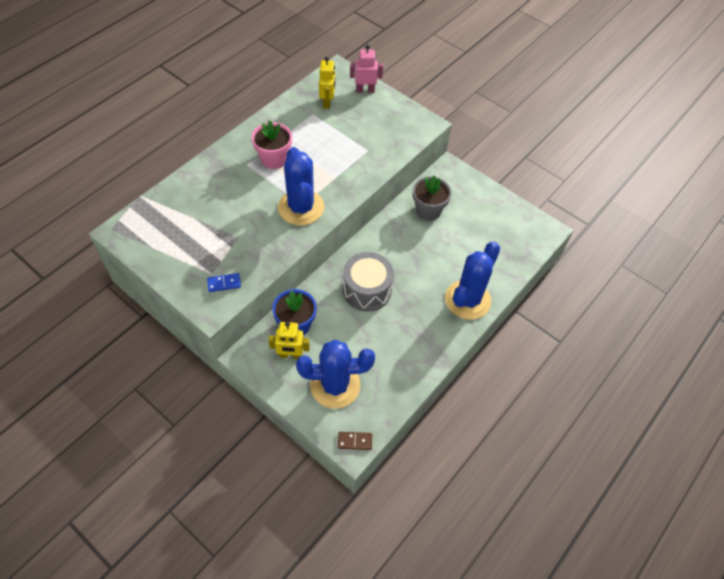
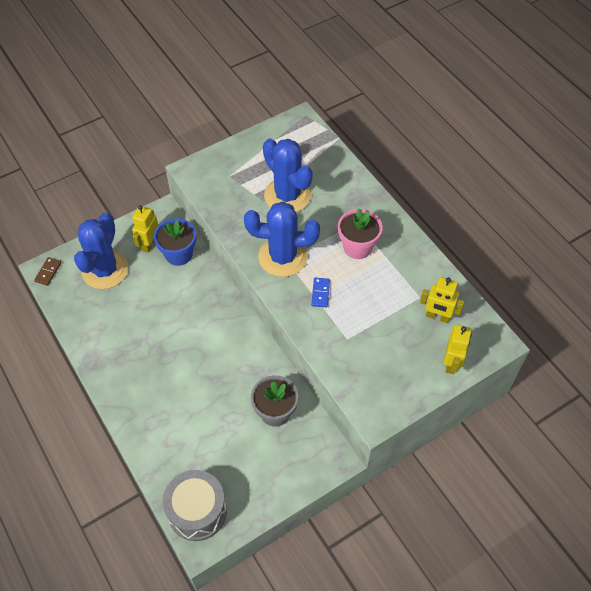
camera: 110 degrees right, 0 degrees up
(224, 283) = (215, 183): blue domino -> blue domino (320, 293)
(365, 90) = (451, 363): pink robot -> yellow robot
(367, 290) = (193, 321): grey drum -> grey drum (197, 511)
(467, 300) = (143, 411): blue cactus -> blue cactus (287, 195)

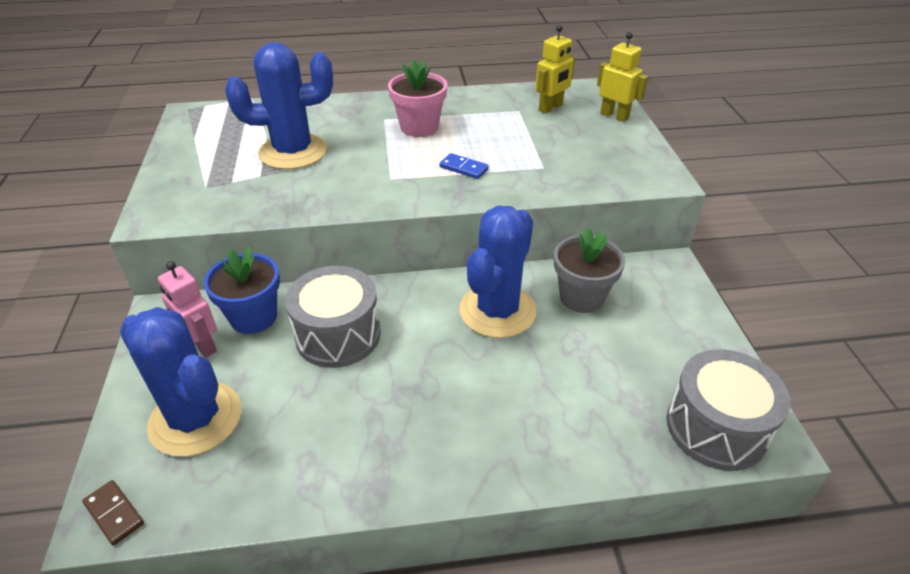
camera: 65 degrees left, 15 degrees down
(149, 244) = (202, 345): yellow robot -> pink robot
(184, 299) = (338, 335): none -> grey drum
(283, 257) = (384, 180): blue cactus -> blue cactus (497, 311)

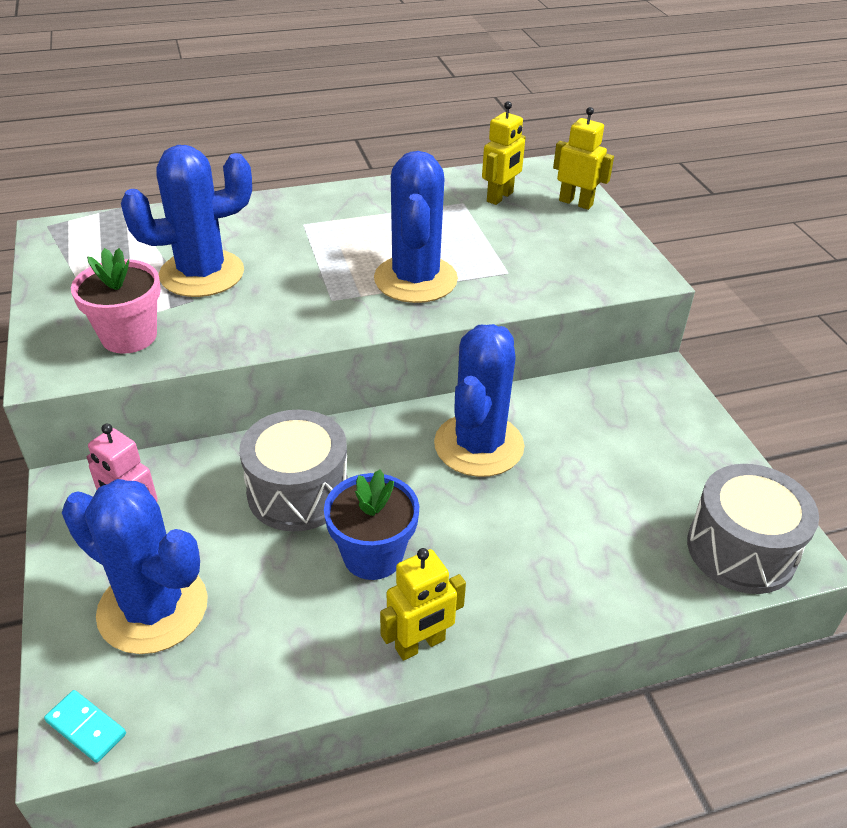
camera: 10 degrees left, 0 degrees up
(114, 513) = (86, 727): brown domino -> turquoise domino
(253, 317) = (189, 481): blue flower pot -> blue flower pot (373, 555)
(408, 478) = (420, 644): none -> yellow robot
(419, 127) = (349, 232): pink flower pot -> pink flower pot (129, 336)
(464, 168) = (415, 279): blue domino -> blue cactus
(581, 297) = (570, 420): grey flower pot -> none

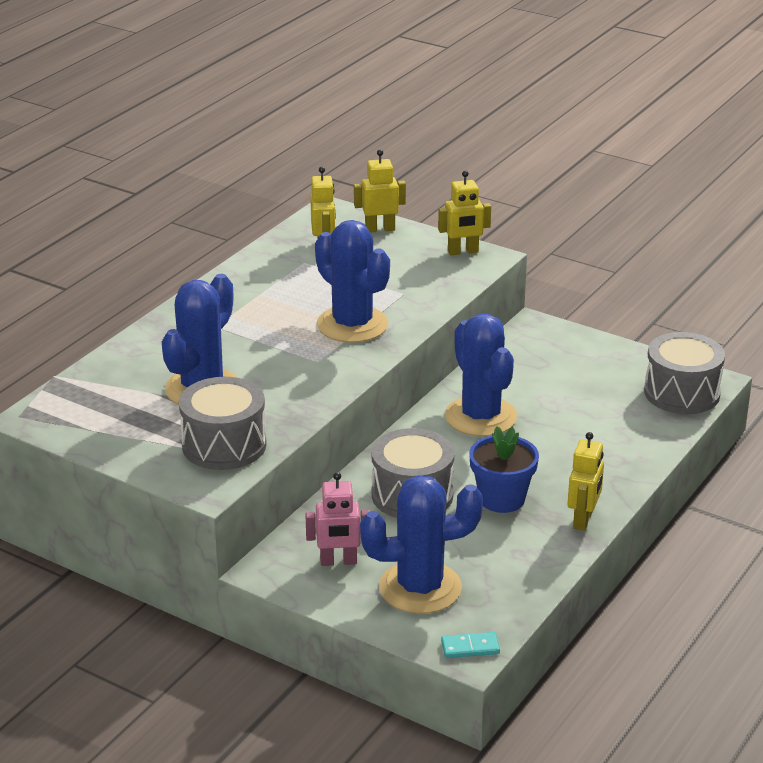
camera: 40 degrees left, 10 degrees down
(129, 336) = (224, 445): pink flower pot -> grey drum
(627, 258) = (463, 252): none -> yellow robot

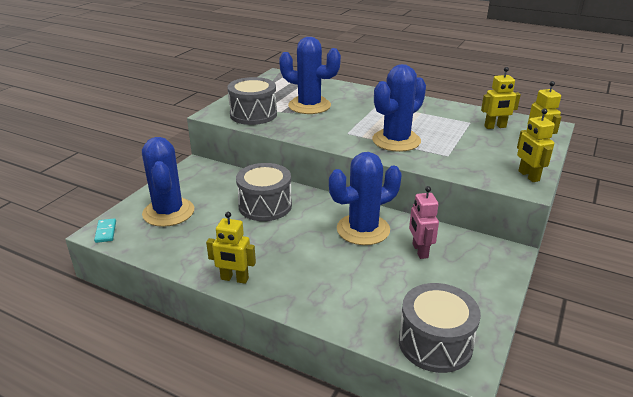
camera: 85 degrees right, 0 degrees up
(338, 561) = (199, 185): pink robot -> pink robot (419, 251)
(502, 499) = (261, 241): blue flower pot -> none

